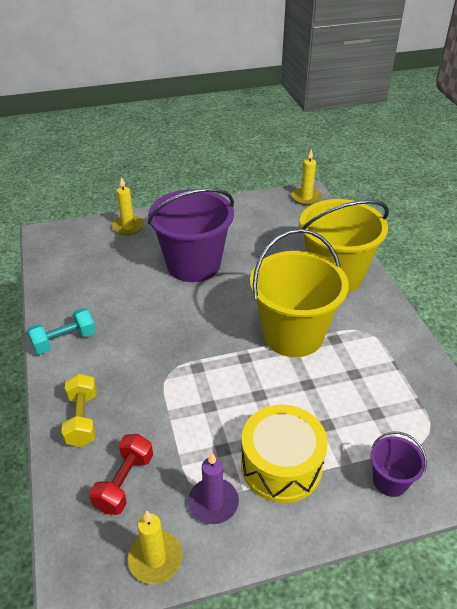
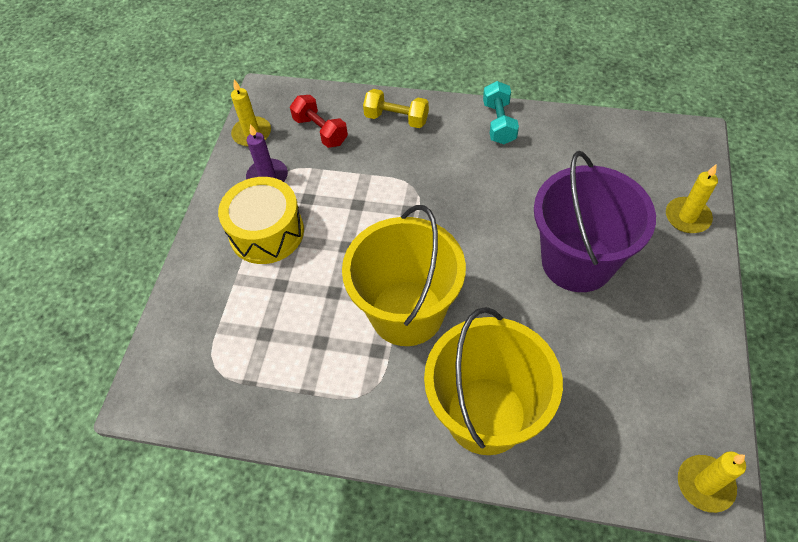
camera: 120 degrees right, 15 degrees up
(390, 481) = (198, 303): purple bucket -> none

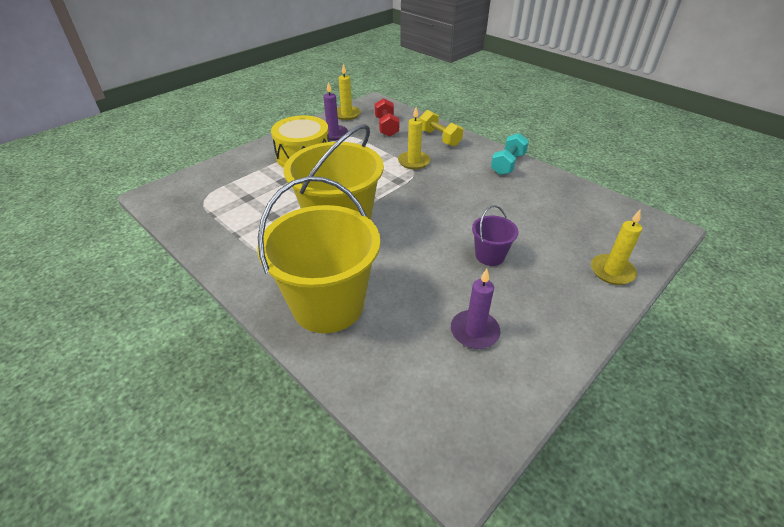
camera: 30 degrees right, 15 degrees down
(577, 261) = (490, 256): purple bucket -> purple bucket, size x0.45
(631, 358) = (474, 331): none -> purple candle
(705, 484) = (452, 451): yellow candle -> yellow candle (414, 162)

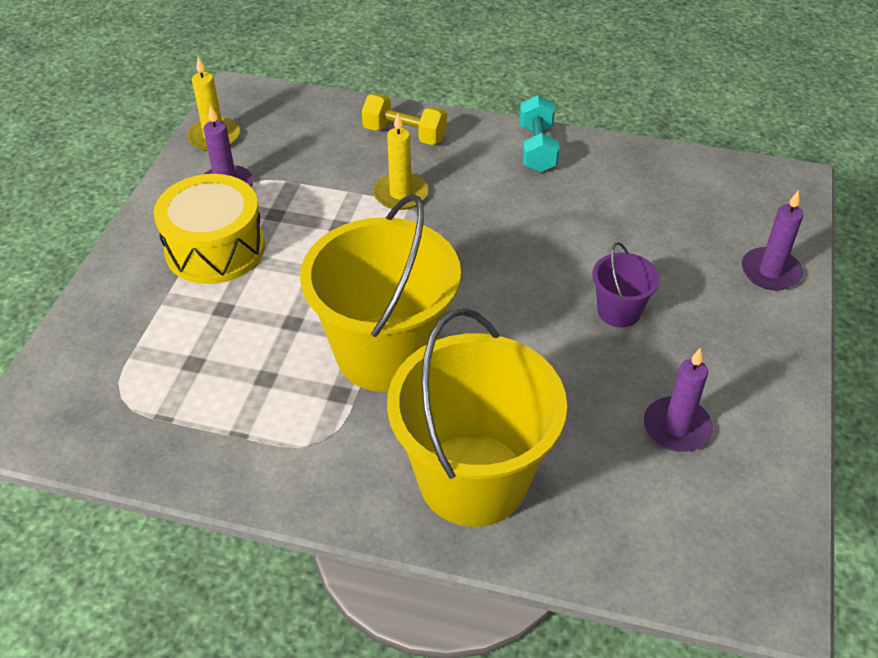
camera: 30 degrees left, 5 degrees up
(386, 127) = (304, 141): red dumbbell -> none
(612, 271) = (770, 272): yellow candle -> purple candle

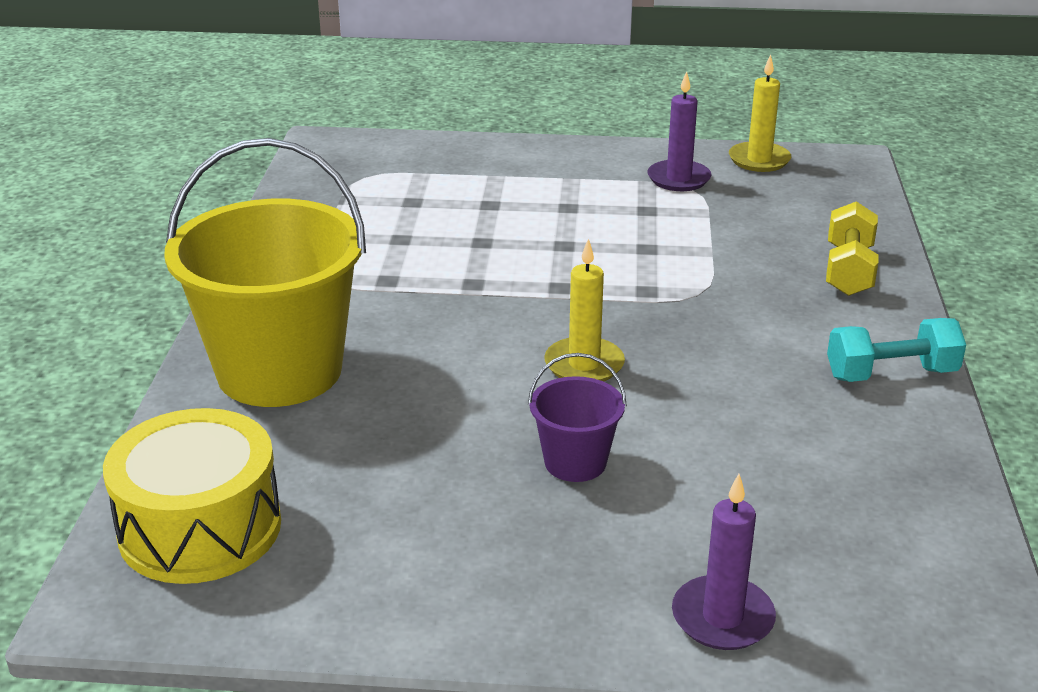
camera: 80 degrees right, 15 degrees down
(215, 248) = (577, 188): yellow drum -> yellow drum (200, 528)
(385, 353) = (452, 300): yellow bucket -> none
(400, 194) = (727, 280): yellow candle -> yellow candle (584, 365)
(677, 427) = (372, 518): purple candle -> none

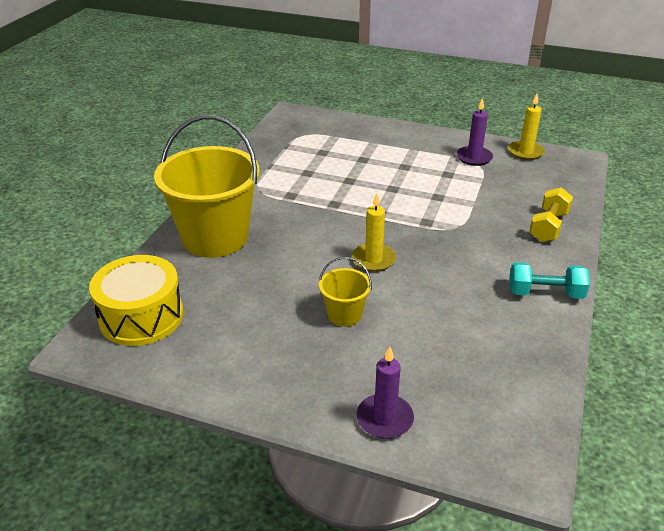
camera: 15 degrees right, 5 degrees up
(575, 462) = (344, 315): purple bucket -> yellow bucket

